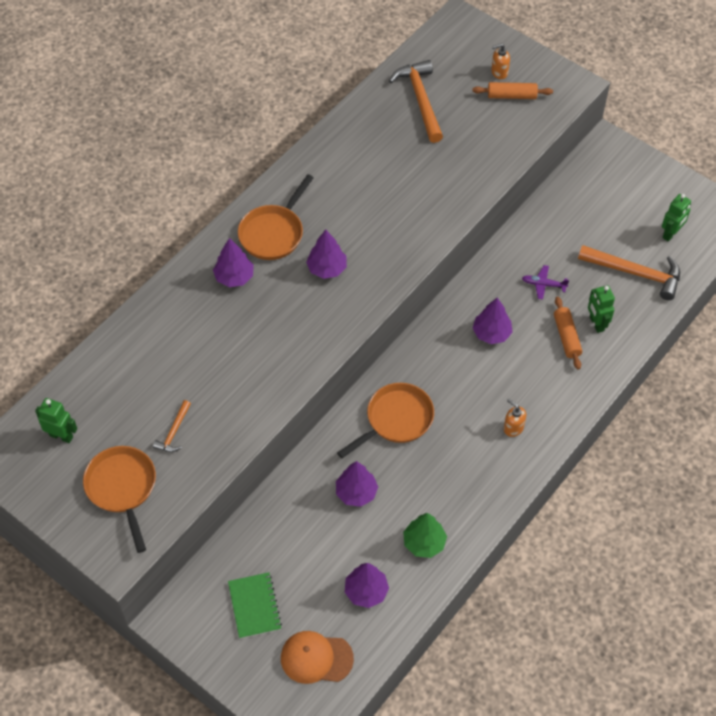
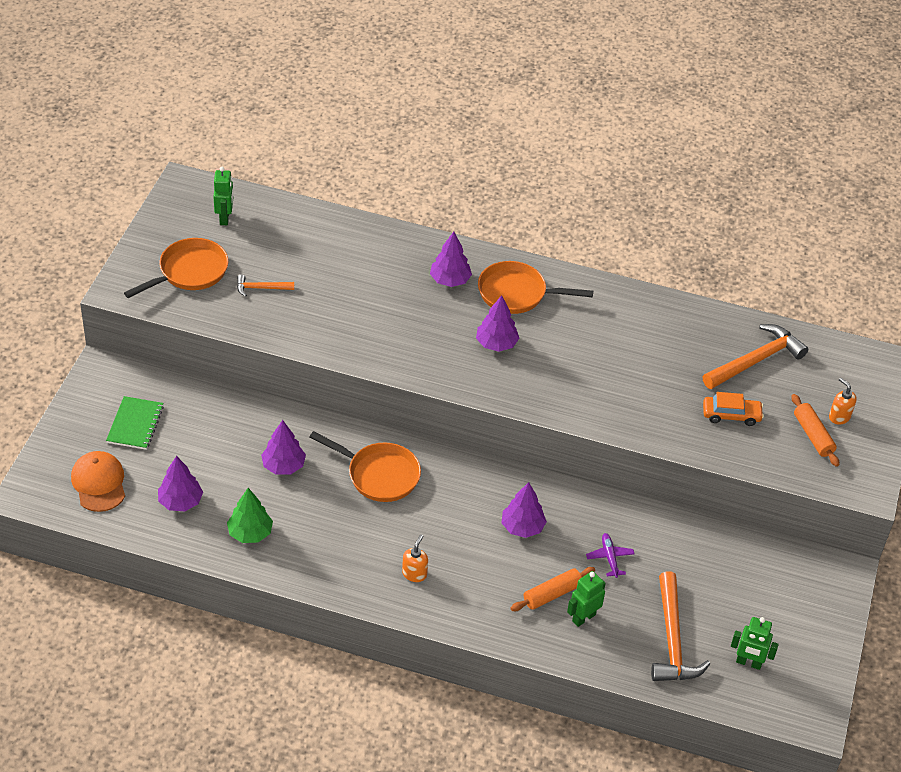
camera: 65 degrees right, 10 degrees down
(254, 606) = (135, 424): green notebook -> green notebook turned 45 degrees counterclockwise
(471, 138) = (731, 415): none -> orange car

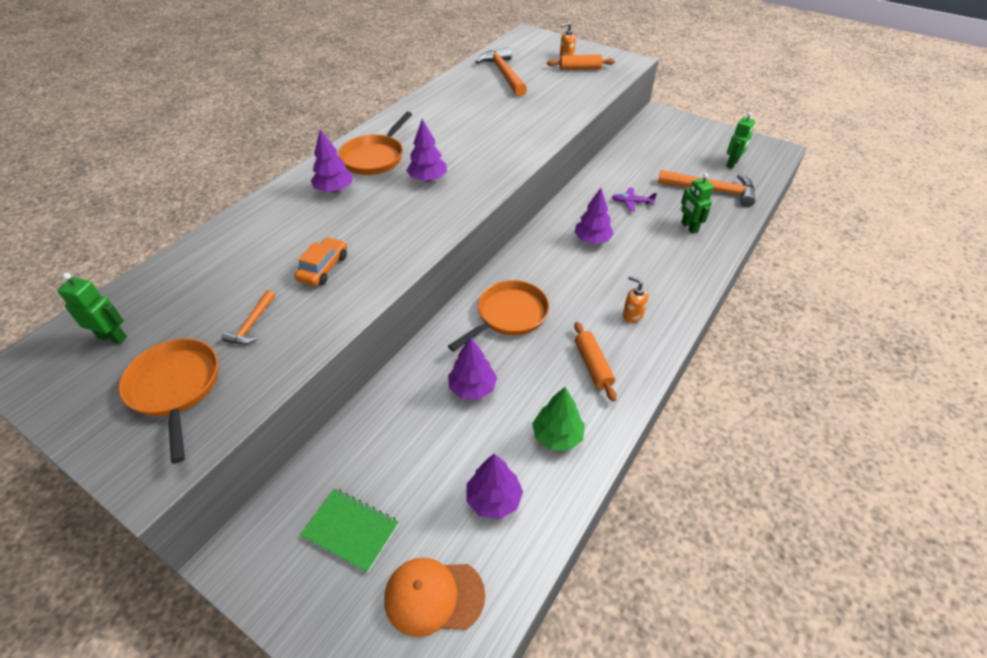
camera: 70 degrees left, 0 degrees up
(552, 594) = (664, 238): orange rolling pin -> orange rolling pin (592, 365)
(731, 415) = (551, 92): orange car -> orange car (323, 268)

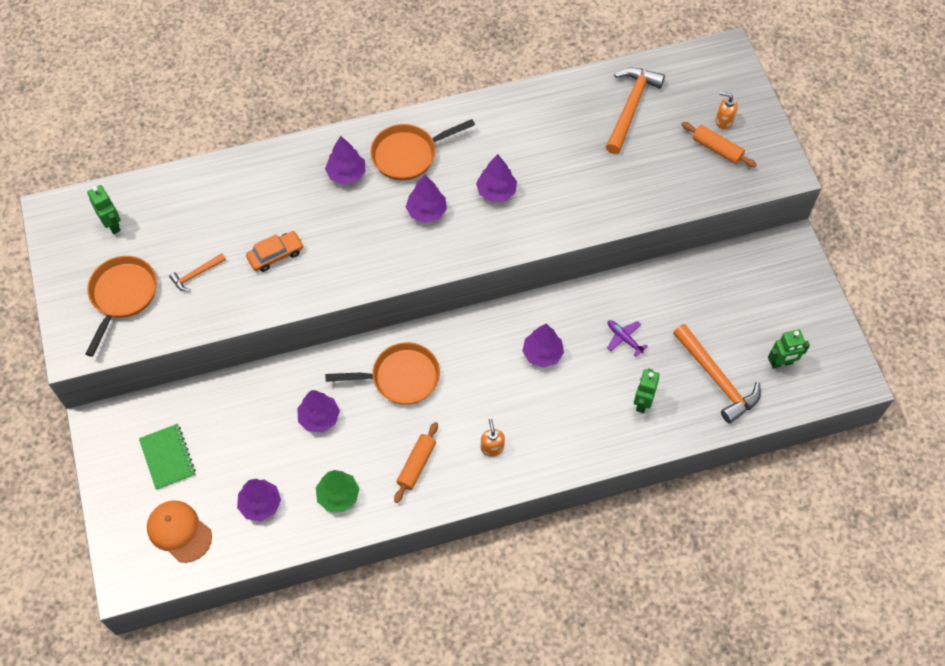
camera: 40 degrees right, 15 degrees up
(467, 145) = (496, 191): none -> purple tree

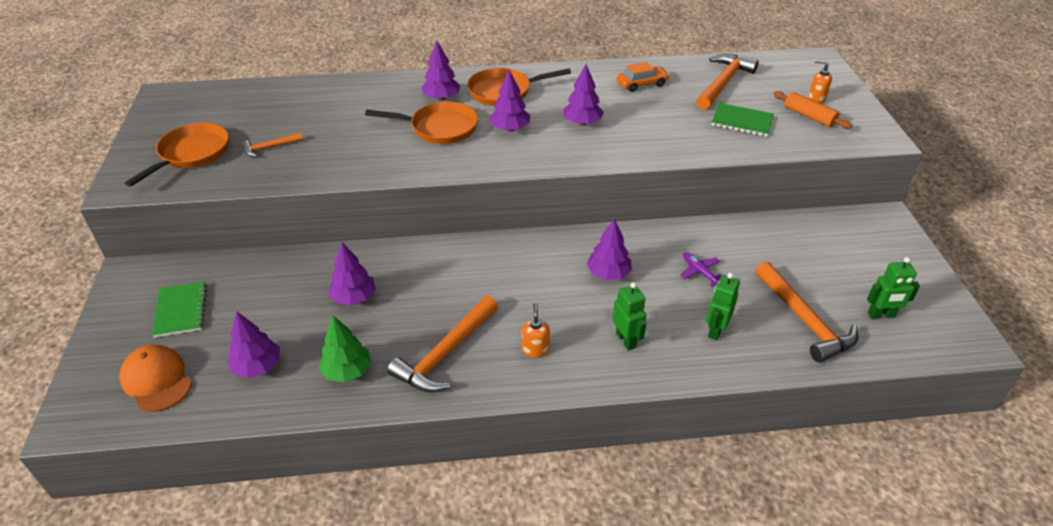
camera: 10 degrees right, 20 degrees down
(112, 225) = (212, 108): green robot -> green robot (626, 340)
(276, 255) = (352, 142): orange car -> orange car (642, 84)
(400, 377) = (451, 275): orange pan -> orange pan (439, 128)
(416, 465) = (445, 354): orange rolling pin -> orange hammer
(652, 166) = (742, 121): none -> green notebook

